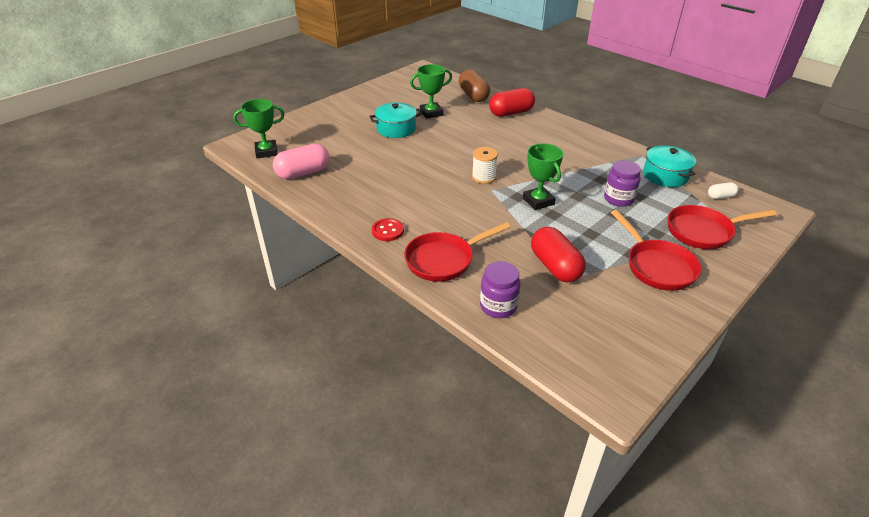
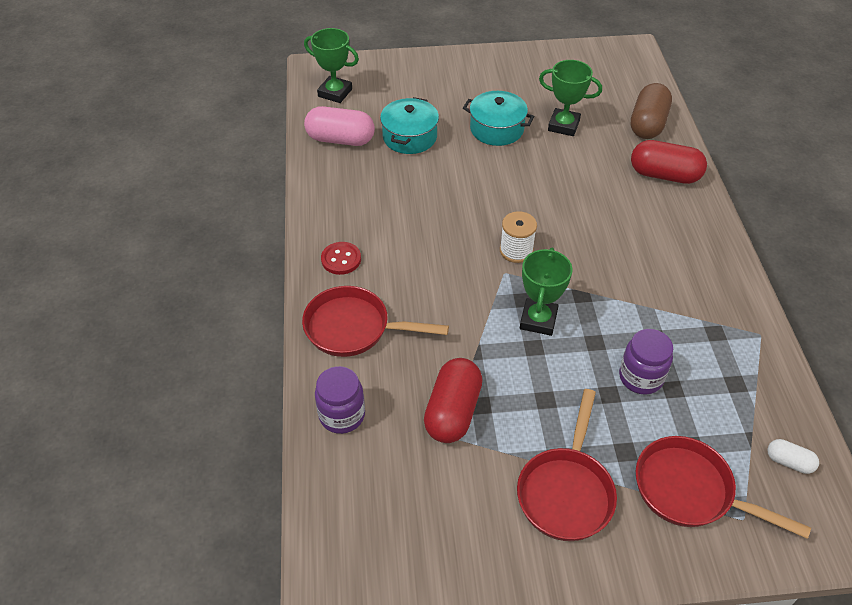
camera: 40 degrees right, 10 degrees up
(665, 175) = (752, 384): turquoise pot -> turquoise pot (409, 137)

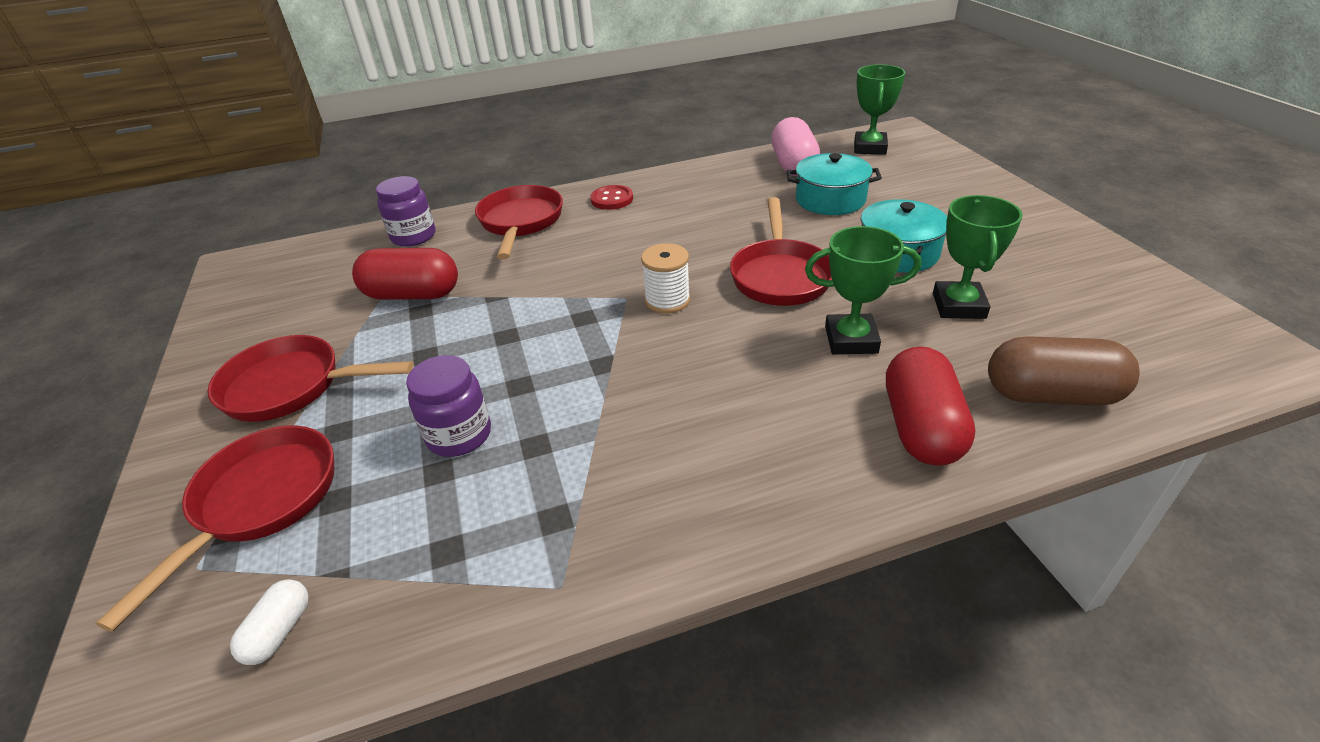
camera: 80 degrees right, 10 degrees down
(504, 188) = (780, 275): none -> red pan
(538, 320) = (551, 333): green trophy -> green trophy (851, 340)

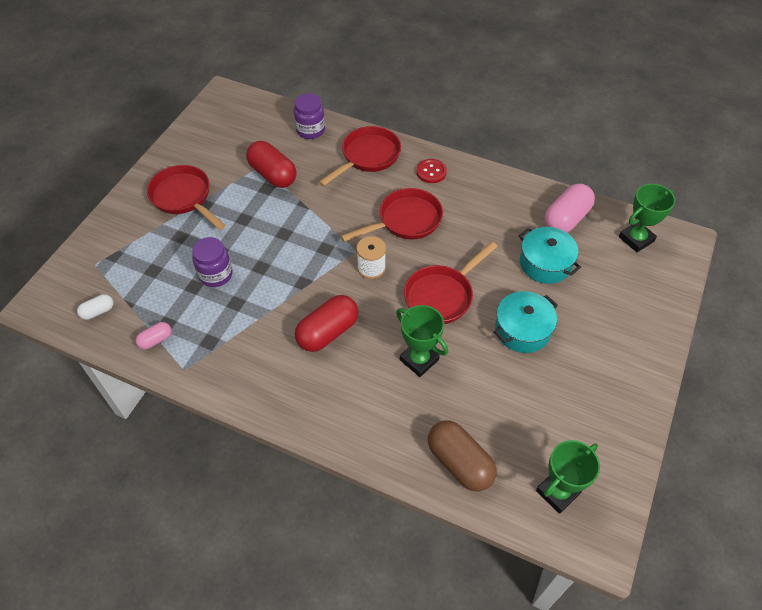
camera: 40 degrees right, 15 degrees up
(260, 502) = (131, 251): red pan -> red pan (405, 221)
(454, 586) = (156, 340): none -> pink capsule
(920, 427) = (382, 425): red capsule -> red capsule (327, 332)
(958, 306) = (498, 386): green trophy -> green trophy (557, 492)

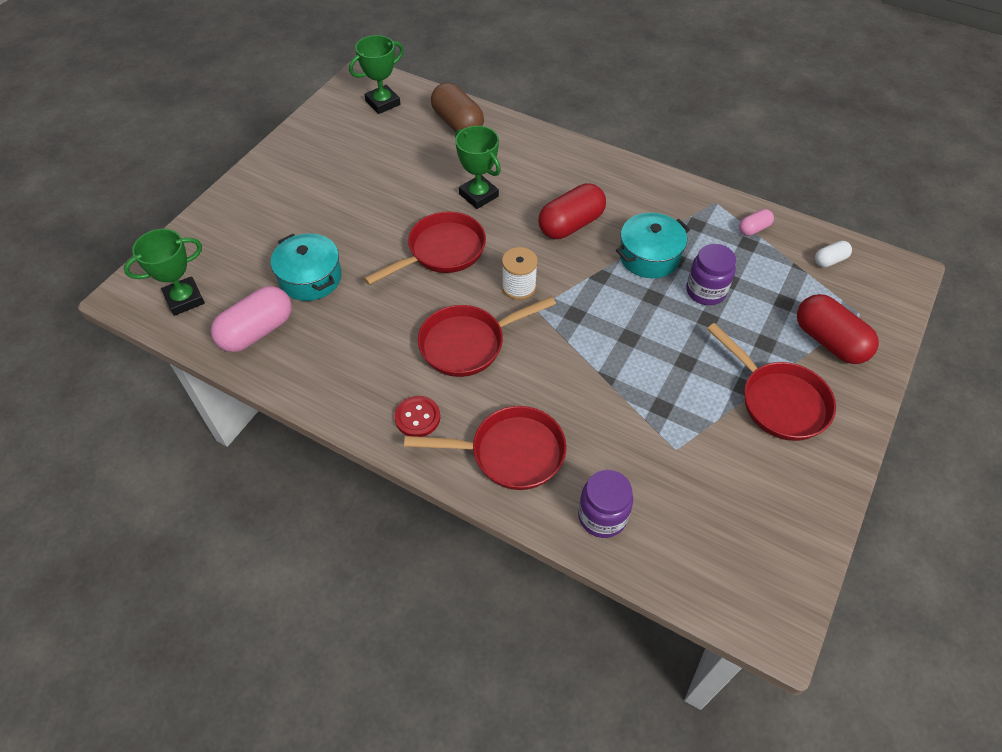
camera: 175 degrees left, 0 degrees up
(273, 175) = (655, 430): red capsule -> red capsule (829, 341)
(367, 157) = (510, 453): red pan -> red pan turned 135 degrees counterclockwise
(522, 330) = (365, 214): turquoise pot -> turquoise pot (649, 256)

